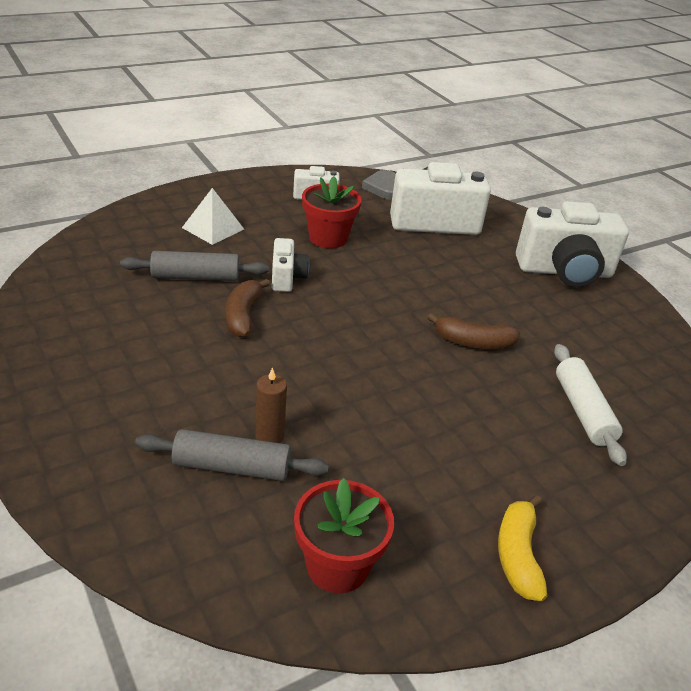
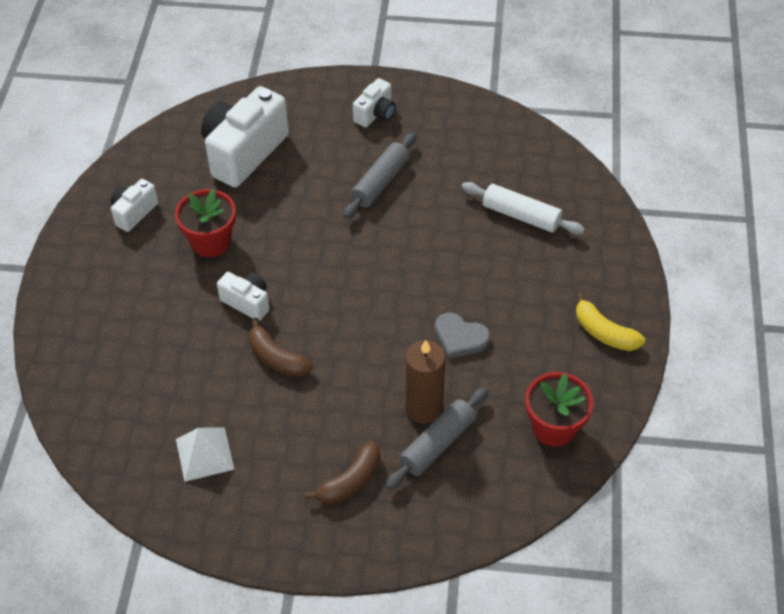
camera: 50 degrees left, 15 degrees up
(195, 277) = (198, 366): grey rolling pin -> grey rolling pin (380, 182)
(213, 228) = (130, 318): white pyramid -> white pyramid (204, 454)
(269, 436) = (424, 408): brown candle -> brown candle, size x1.64
(384, 188) = (162, 154): grey heart -> grey heart (460, 338)
(473, 342) = (413, 229): brown banana -> brown banana (350, 481)
(564, 271) = (375, 114): white camera -> white camera, size x0.51

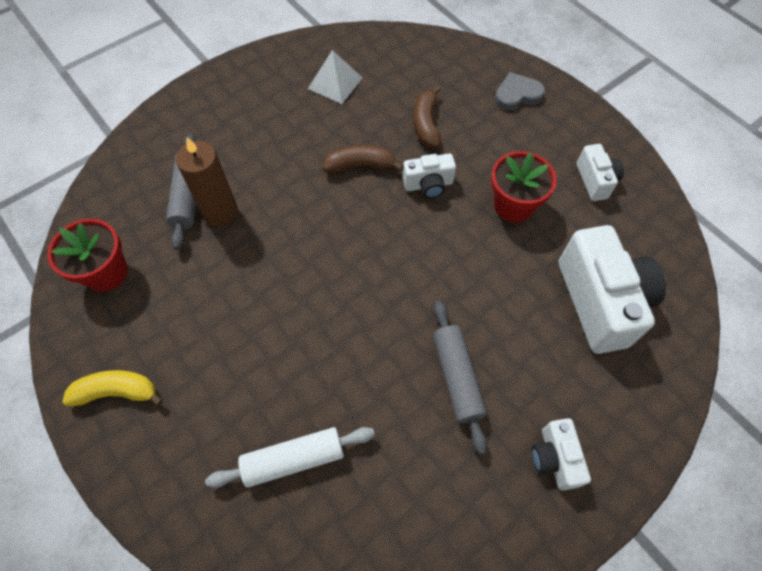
camera: 135 degrees right, 10 degrees up
(350, 481) = (226, 133): brown banana -> brown banana (426, 124)
(460, 338) = (241, 285): grey heart -> grey heart (517, 94)

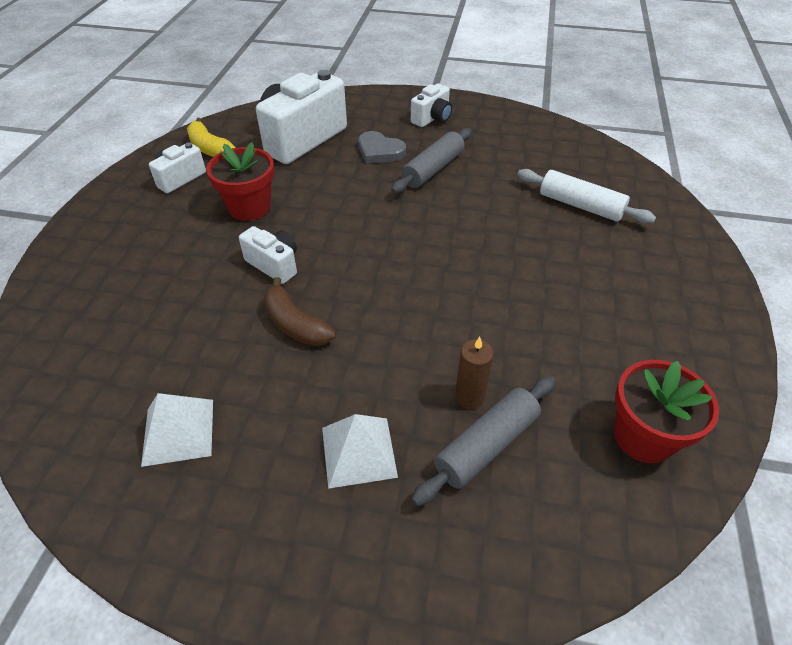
camera: 130 degrees left, 15 degrees down
(117, 392) = (692, 326): yellow banana -> yellow banana (210, 148)
(220, 212) = (469, 397): brown candle -> brown candle, size x0.61
(246, 142) = (359, 452): none -> white pyramid
(426, 124) = (190, 308): brown banana -> none
(517, 94) = (90, 264): grey heart -> grey heart (379, 151)

